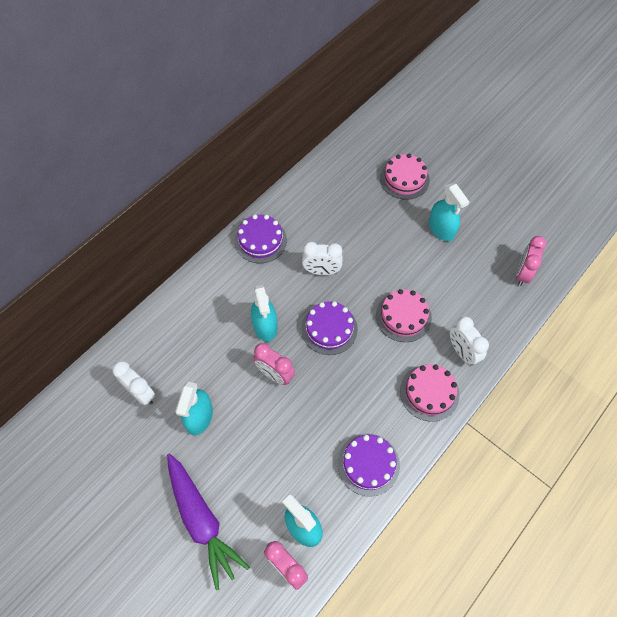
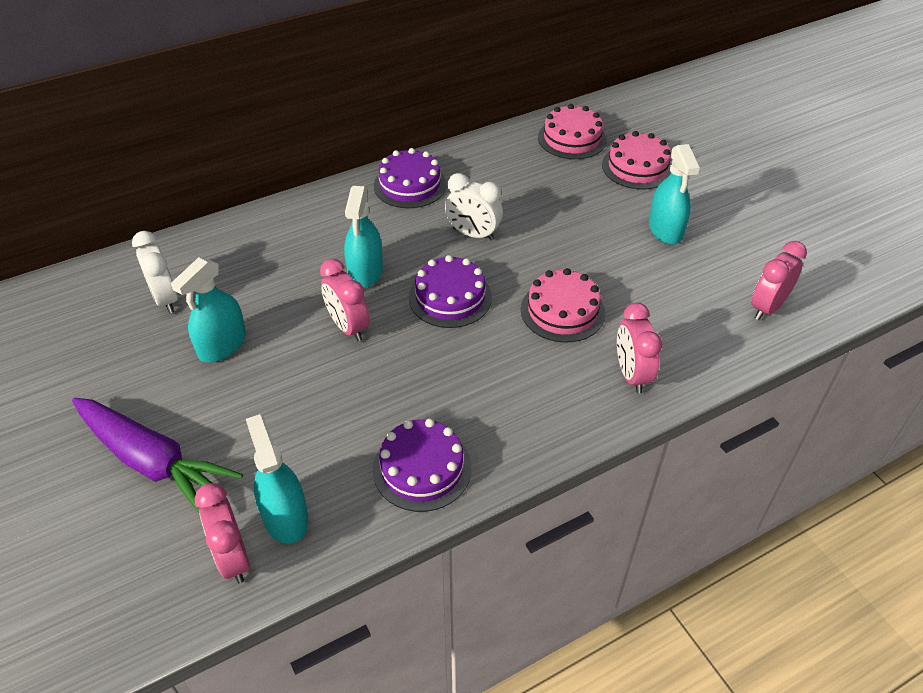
camera: 20 degrees right, 15 degrees down
(201, 520) = (153, 461): purple carrot -> purple carrot turned 45 degrees counterclockwise
(429, 392) = (557, 409): pink cake -> pink cake (572, 138)
(462, 352) = (631, 374): white clock -> pink clock

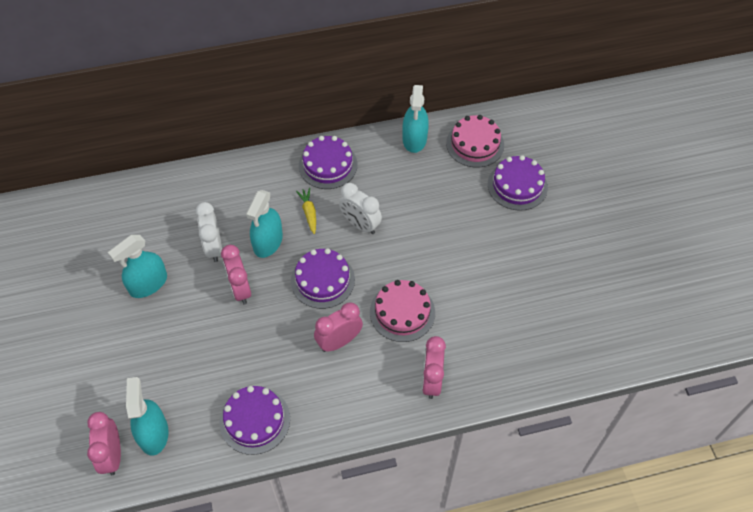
camera: 15 degrees right, 10 degrees up
(153, 461) = (79, 369): purple carrot -> none
(165, 299) = (119, 234): white clock -> white clock (214, 247)
(405, 234) = (309, 213): none -> yellow carrot
(637, 167) = (517, 185): pink cake -> purple cake
(665, 230) = (513, 254): turquoise spray bottle -> turquoise spray bottle (414, 139)
(767, 307) = (562, 346): pink clock -> pink clock (339, 341)

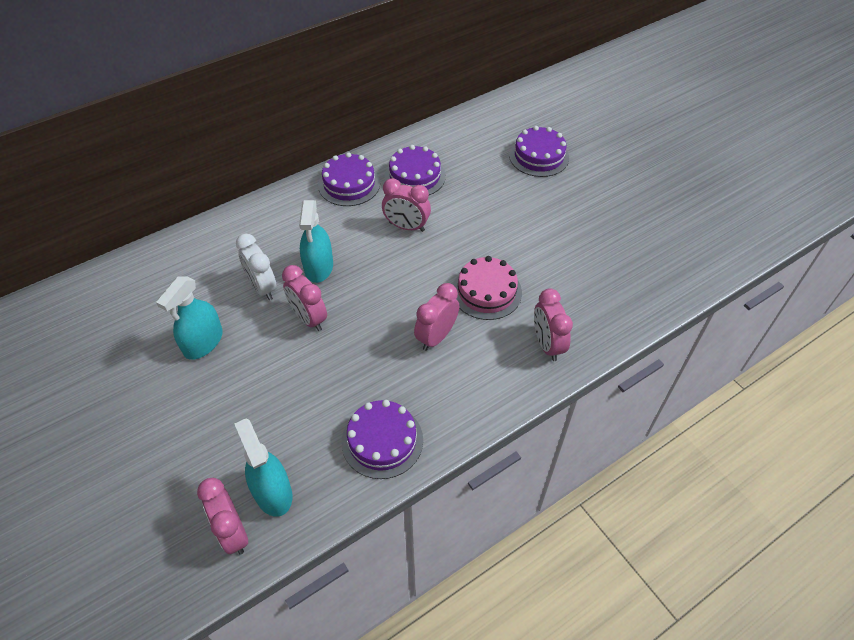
camera: 20 degrees left, 5 degrees down
(309, 213) = (349, 230): yellow carrot -> none
(322, 280) = (392, 285): purple cake -> purple cake (415, 176)
(360, 225) = (406, 226): white clock -> pink clock
(414, 139) = (423, 142): turquoise spray bottle -> none
(475, 144) = (482, 133): pink cake -> none

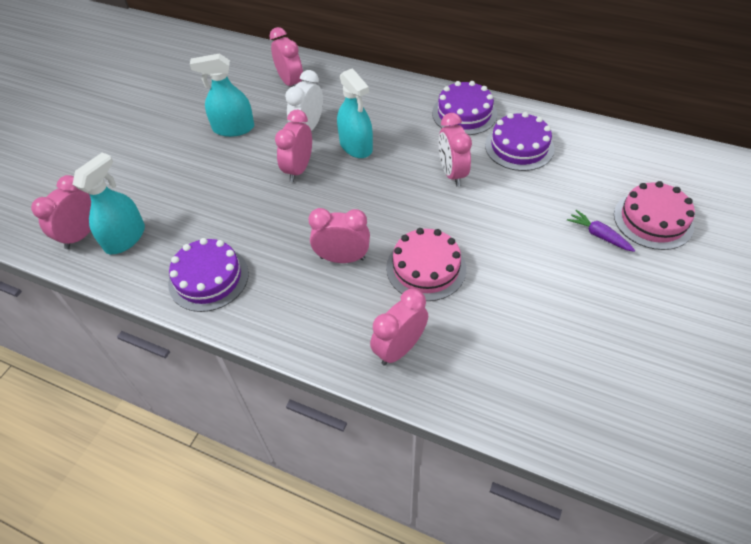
camera: 60 degrees right, 0 degrees up
(185, 271) = (290, 83): none -> pink clock
(319, 267) = (356, 146): turquoise spray bottle -> turquoise spray bottle turned 90 degrees counterclockwise
(530, 188) = (599, 235): none -> purple carrot
(539, 156) = (653, 220): purple cake -> pink cake

